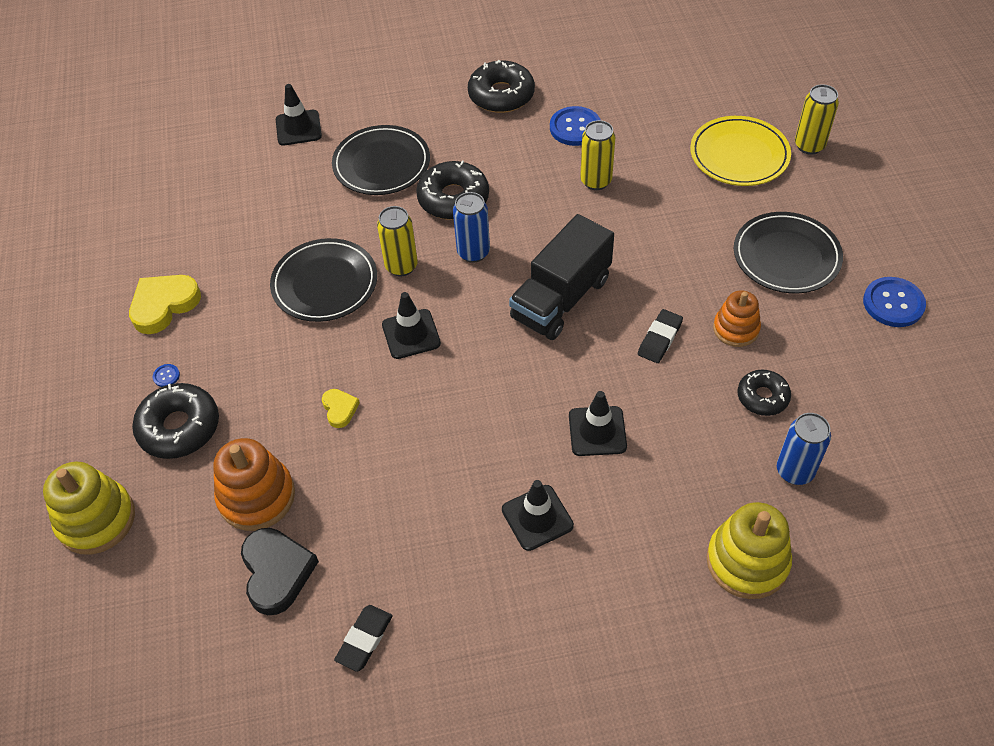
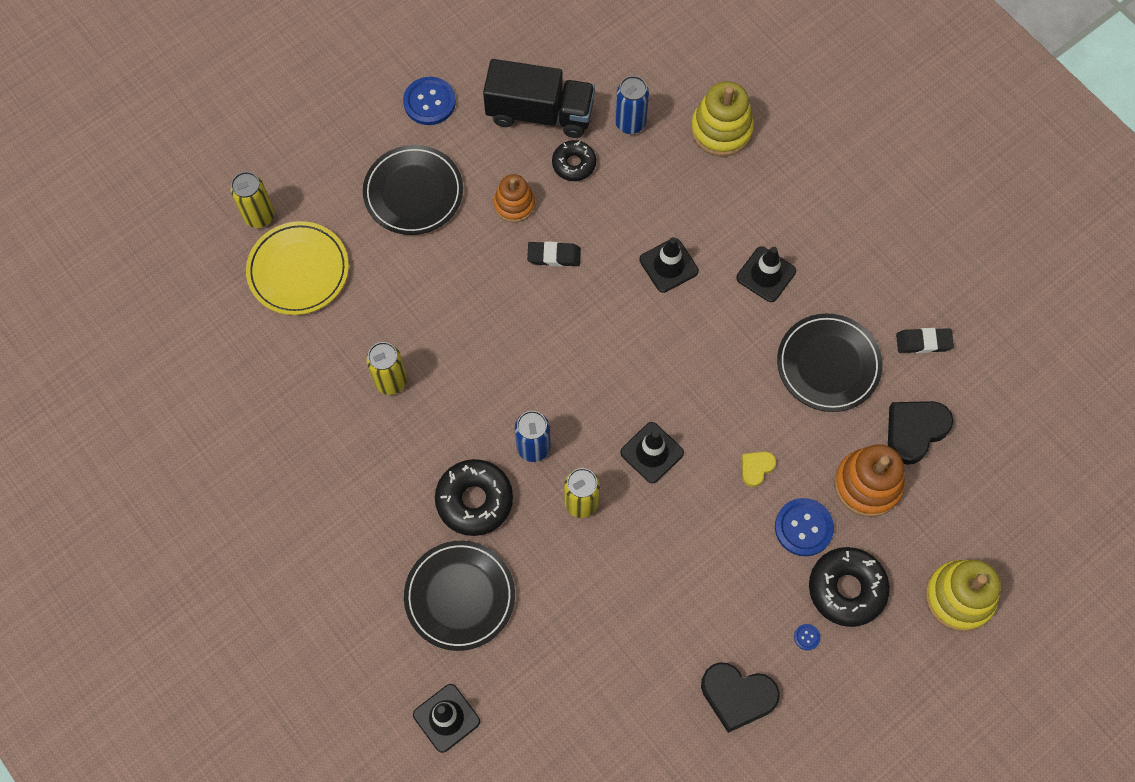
camera: 120 degrees left, 15 degrees up
(164, 305) = (737, 696): yellow heart -> black heart
(325, 283) = (636, 560): black plate -> black plate (828, 364)
(501, 95) = (303, 528): black donut -> none
(561, 299) = (550, 349): black truck -> black truck (540, 113)
(575, 128) = (323, 432): blue button -> blue button (803, 527)

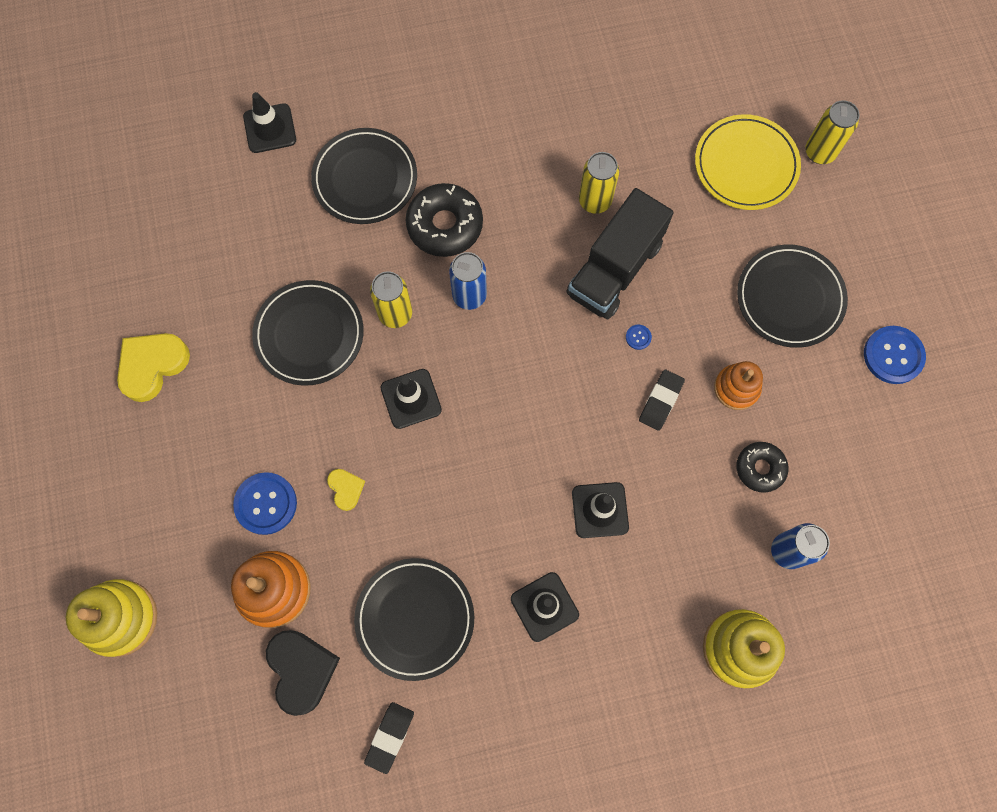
camera: 115 degrees right, 5 degrees up
(540, 113) = (837, 461): black truck -> black truck (614, 269)
(637, 569) = (309, 334): none -> black plate
(737, 696) = (152, 366): black heart -> yellow heart
(806, 637) = (166, 453): blue button -> blue button (638, 337)
(846, 589) = (188, 513): black donut -> none

